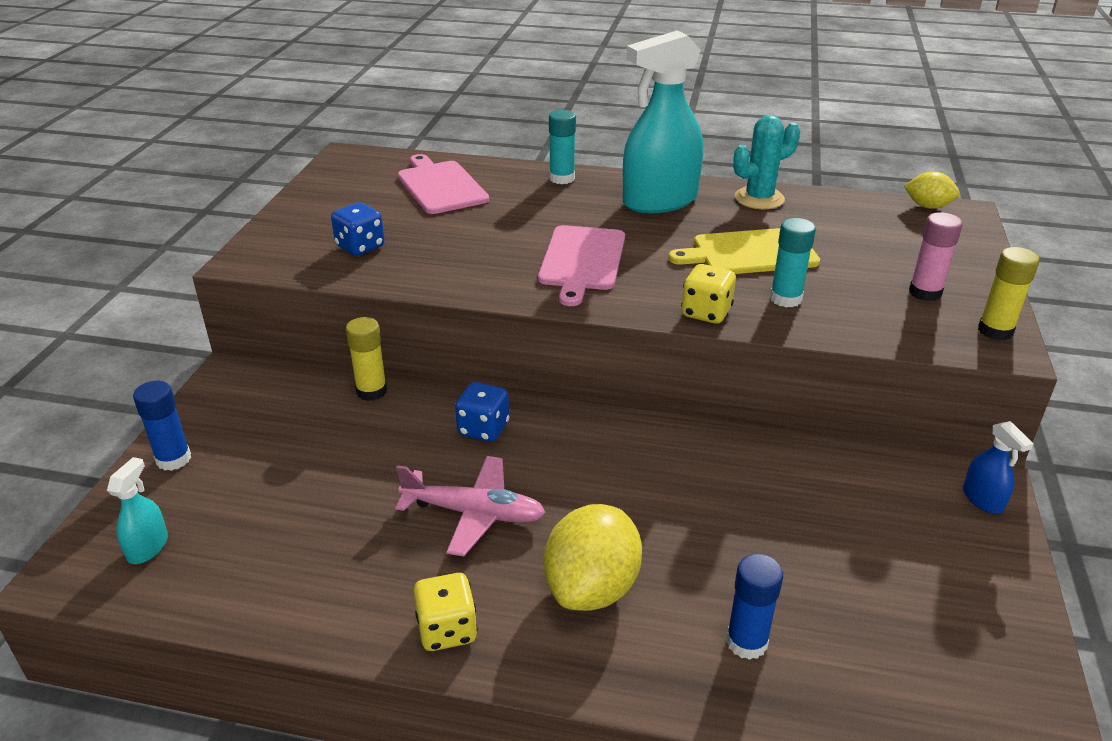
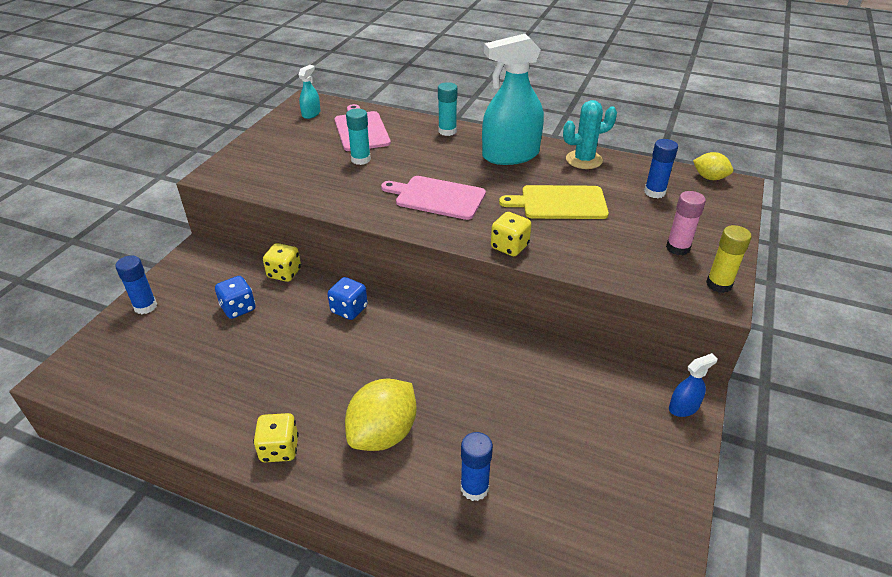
camera: 10 degrees right, 5 degrees up
(148, 547) = (112, 365): turquoise spray bottle -> turquoise spray bottle (311, 114)
(360, 247) = (291, 172): blue dice -> blue dice (238, 308)
(371, 391) = (284, 273): yellow glue stick -> yellow dice
(474, 513) = (323, 370): pink plane -> none
(582, 261) = (437, 197): pink cutting board -> pink cutting board turned 90 degrees clockwise
(785, 299) = (571, 242): turquoise glue stick -> turquoise glue stick (360, 159)
(866, 229) = (654, 192): none -> blue glue stick
(983, 499) = (683, 407): blue spray bottle -> blue spray bottle turned 105 degrees counterclockwise

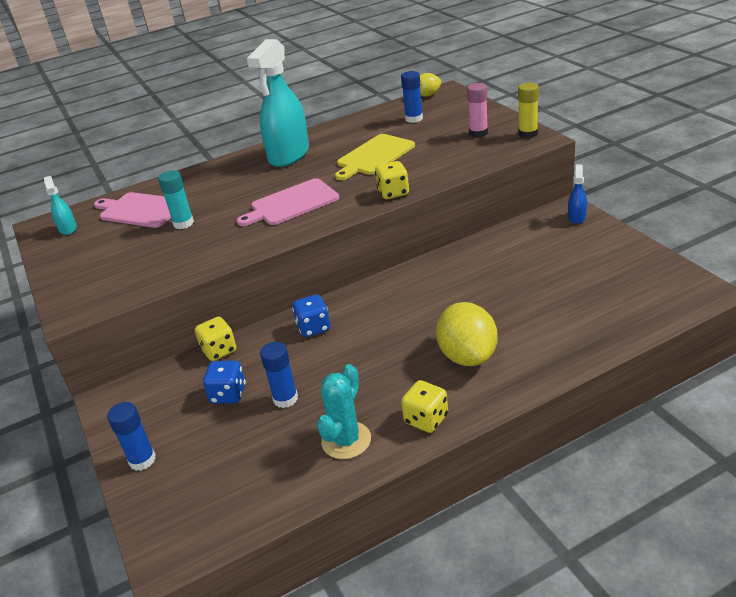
camera: 45 degrees left, 5 degrees down
(447, 131) = (213, 170): turquoise glue stick -> none
(474, 488) = (559, 330): blue glue stick -> blue glue stick (285, 399)
(584, 160) = (340, 129): turquoise cactus -> turquoise cactus (346, 440)

